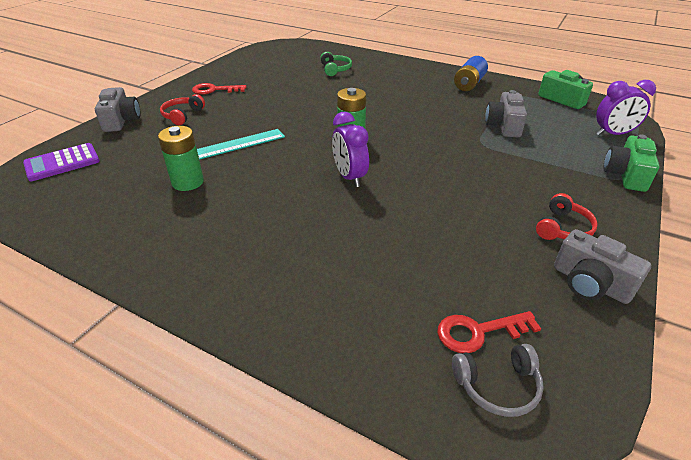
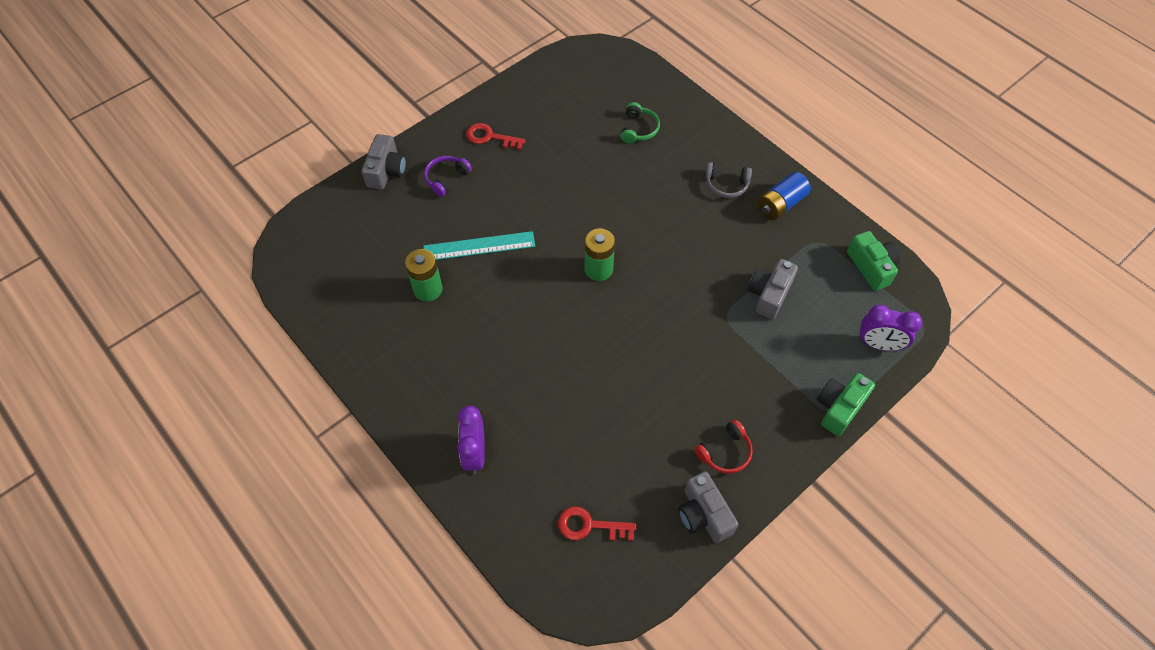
camera: 20 degrees right, 20 degrees up
(62, 163) = (326, 227): purple calculator -> none
(182, 115) = (446, 178): red headphones -> purple headphones
(349, 177) = (571, 327): purple clock -> purple clock (474, 453)
(497, 386) = (577, 569): grey headphones -> grey headphones (726, 185)

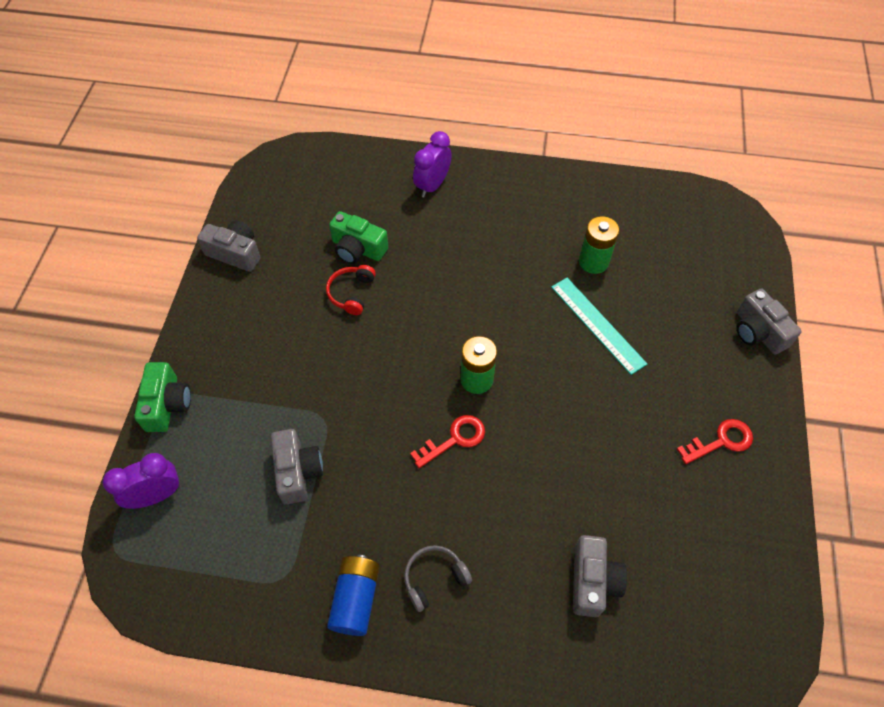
camera: 140 degrees right, 0 degrees up
(446, 178) = (701, 365): purple headphones -> none
(474, 453) = (432, 185): purple clock -> purple clock turned 105 degrees counterclockwise
(479, 246) = (597, 324): turquoise ruler -> turquoise ruler turned 75 degrees counterclockwise
(589, 526) = (313, 197): red key -> red key (454, 439)
(638, 129) = (592, 581): green headphones -> grey camera
(725, 452) = (247, 304): red headphones -> red headphones (351, 293)
(871, 267) = (205, 588): green camera -> green camera (358, 249)

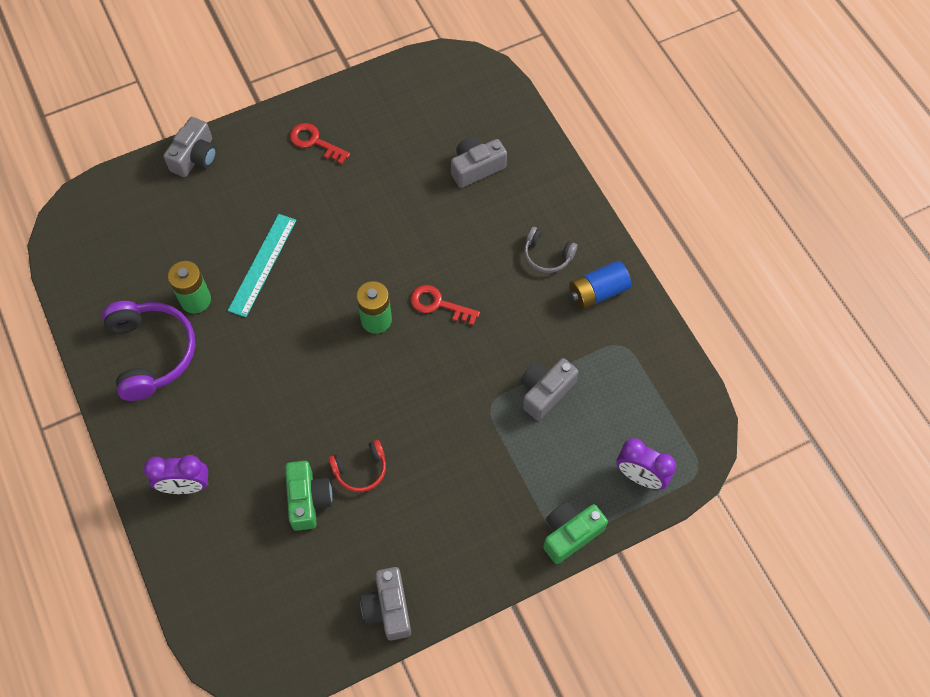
camera: 125 degrees left, 5 degrees up
(562, 213) = (151, 353): none -> purple headphones

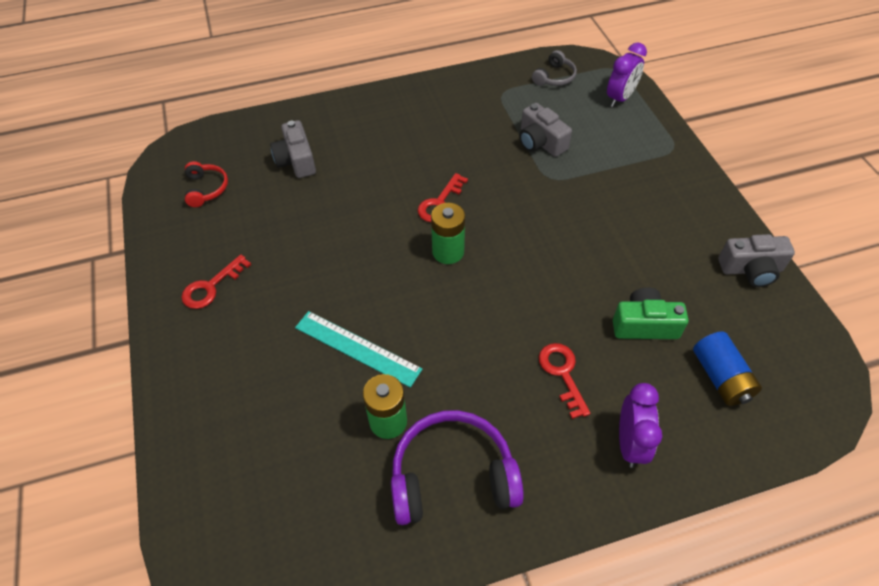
camera: 80 degrees left, 10 degrees down
(195, 157) = (180, 412): grey camera -> none
(249, 429) = (562, 374): none -> red key
(360, 469) = (611, 278): red headphones -> red headphones (206, 189)
(547, 255) = (406, 125): grey headphones -> grey headphones (554, 77)
(570, 534) = (671, 143): green camera -> none
(597, 292) = (449, 100): blue battery -> blue battery (720, 377)

